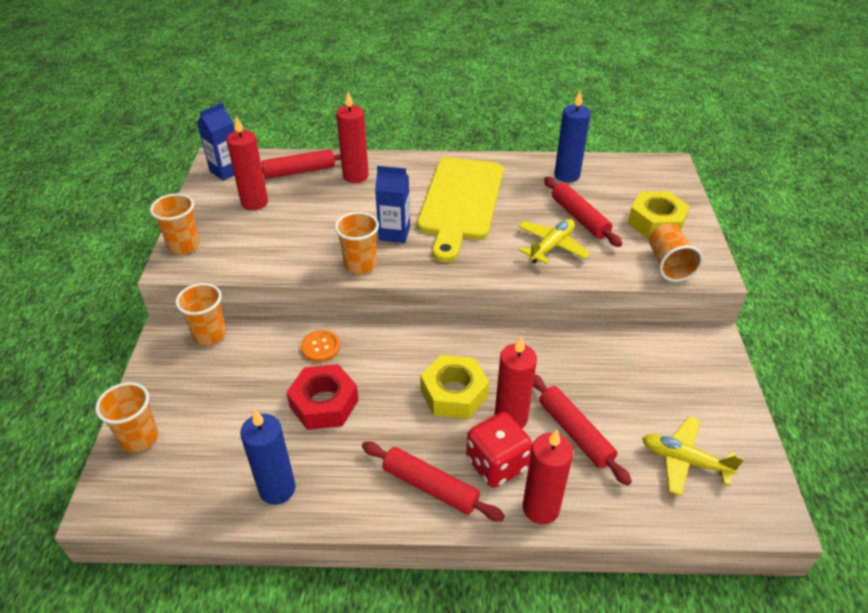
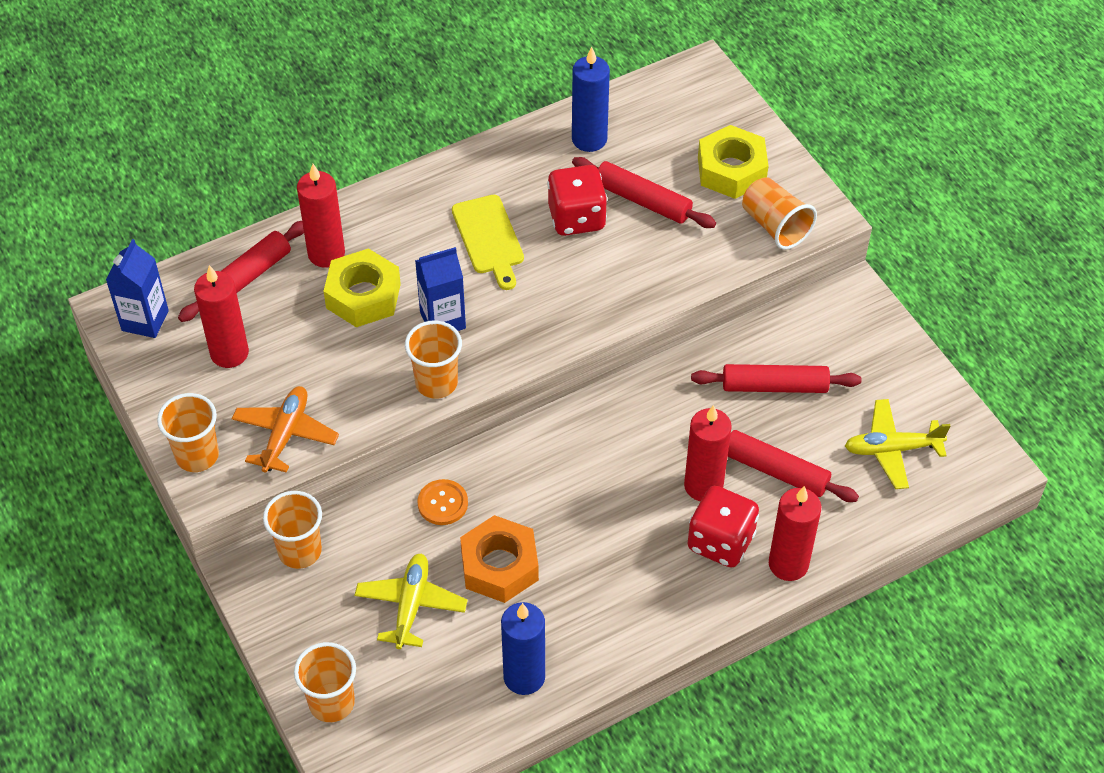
camera: 30 degrees left, 10 degrees up
(244, 255) = (285, 434): none -> orange plane
(324, 403) = (499, 566): red nut -> orange nut
(430, 486) = (672, 596): red rolling pin -> red rolling pin (774, 386)
(454, 393) = (628, 487): yellow nut -> yellow nut (363, 296)
(460, 202) = (489, 238): yellow cutting board -> yellow cutting board, size x0.54
(527, 211) = (576, 218): none -> red dice
(551, 246) = (636, 258): yellow plane -> yellow plane (411, 605)

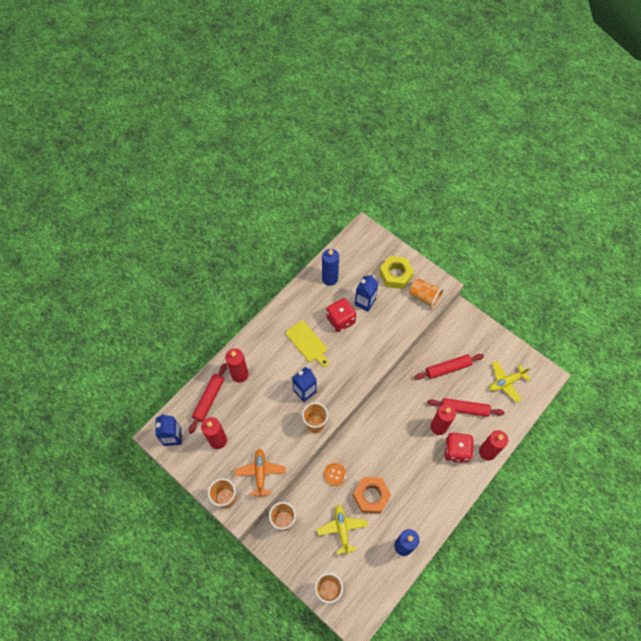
camera: 20 degrees left, 10 degrees up
(363, 296) = (265, 390): yellow nut -> none
(642, 200) = (365, 302): red rolling pin -> blue carton

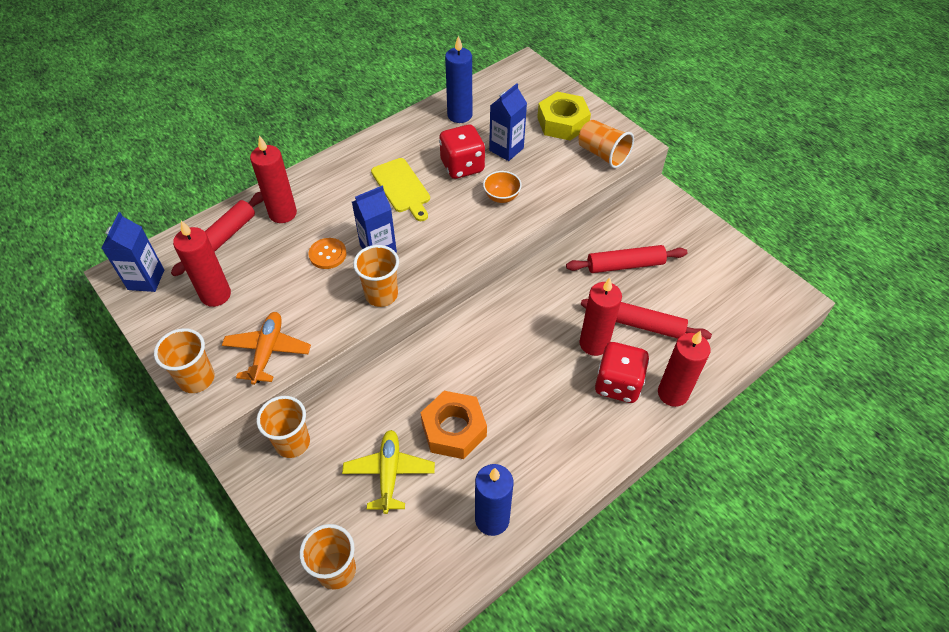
camera: 10 degrees right, 10 degrees down
(335, 474) = (400, 387): orange button -> orange button (327, 254)
(369, 340) = (501, 197): none -> orange bowl
(506, 382) = (720, 297): yellow plane -> none

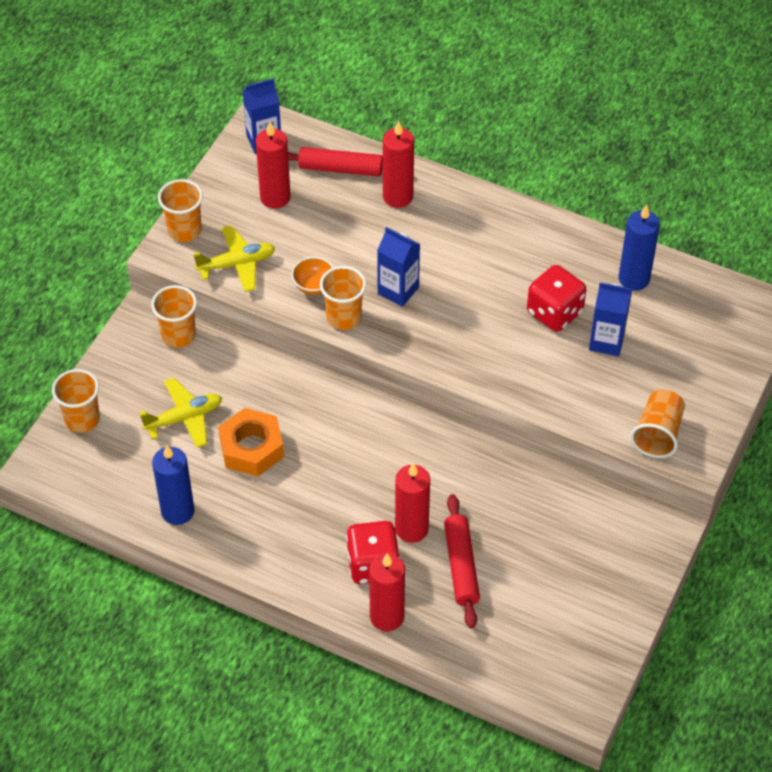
camera: 65 degrees right, 0 degrees up
(268, 351) = (237, 264): orange plane -> yellow plane
(327, 254) = (368, 255): orange button -> none
(402, 187) = (490, 274): yellow cutting board -> none
(501, 197) = (530, 364): orange bowl -> orange bowl (314, 286)
(562, 123) = (686, 378): yellow nut -> none
(625, 265) = (536, 525): red rolling pin -> none

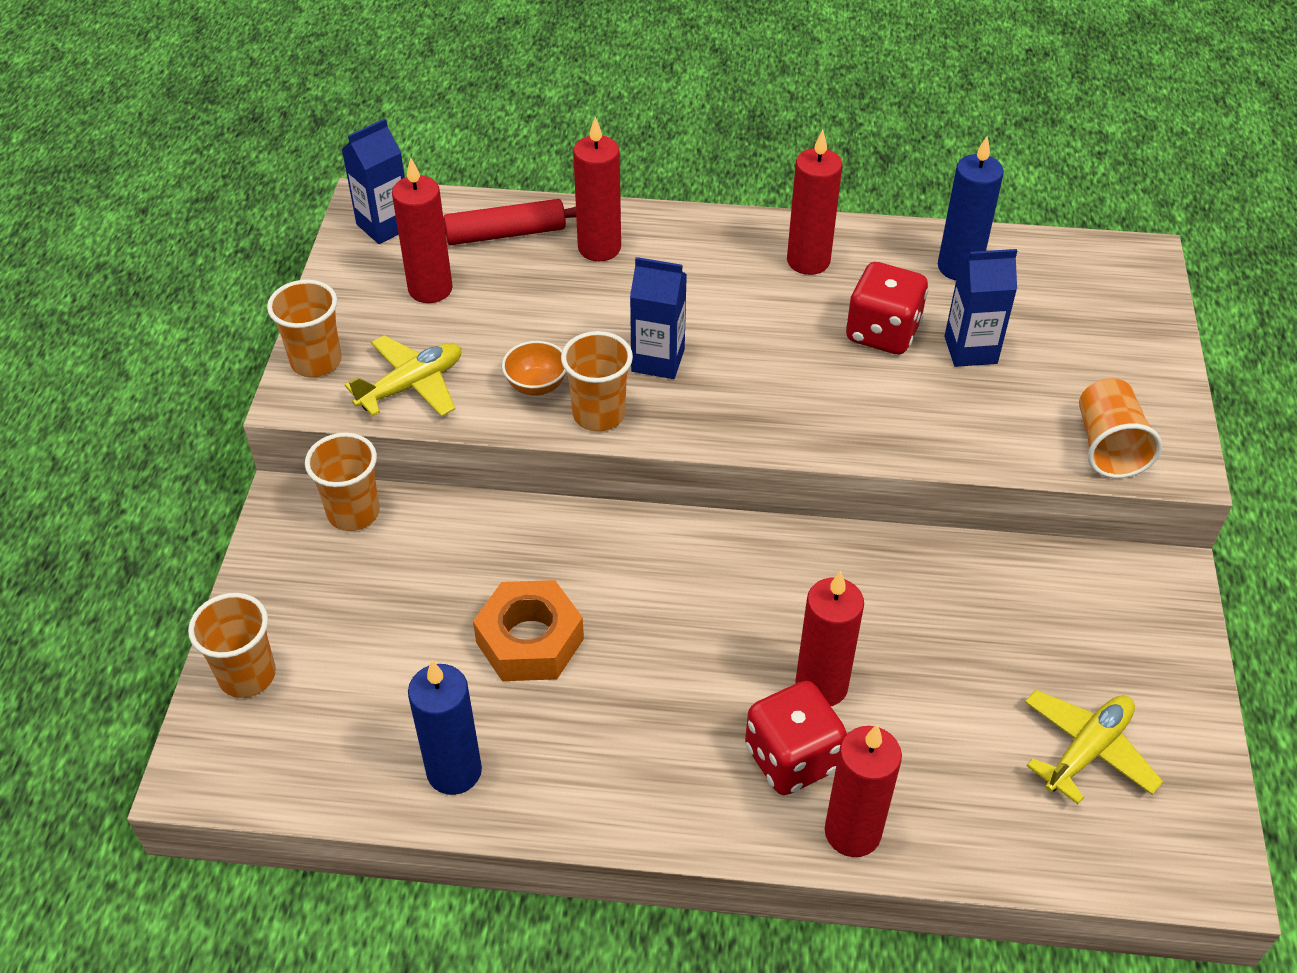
camera: 20 degrees left, 5 degrees down
(184, 418) = (408, 627): yellow plane -> yellow plane (1087, 751)
(461, 566) = (920, 717): red rolling pin -> none
(533, 245) = (808, 261): none -> red candle

